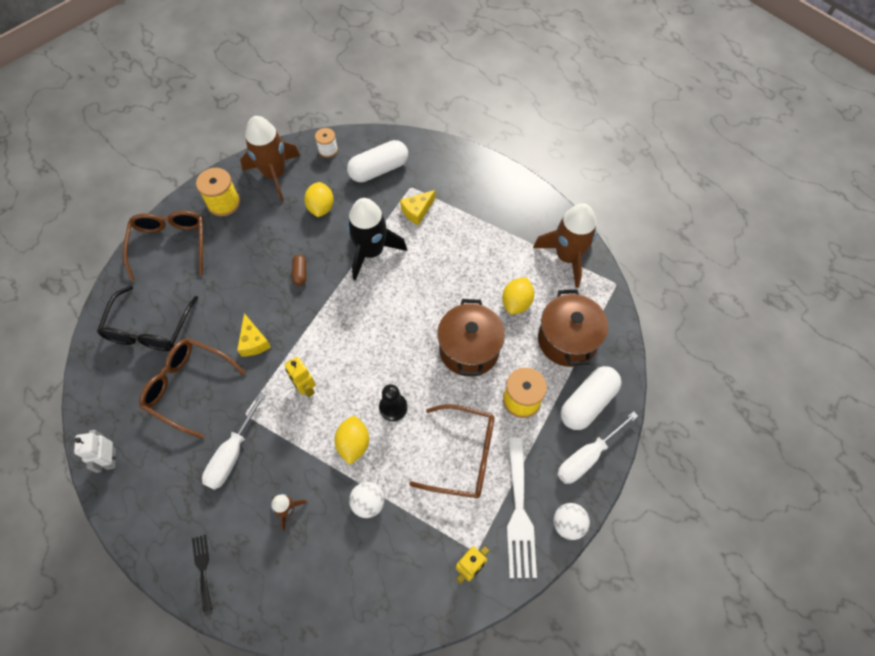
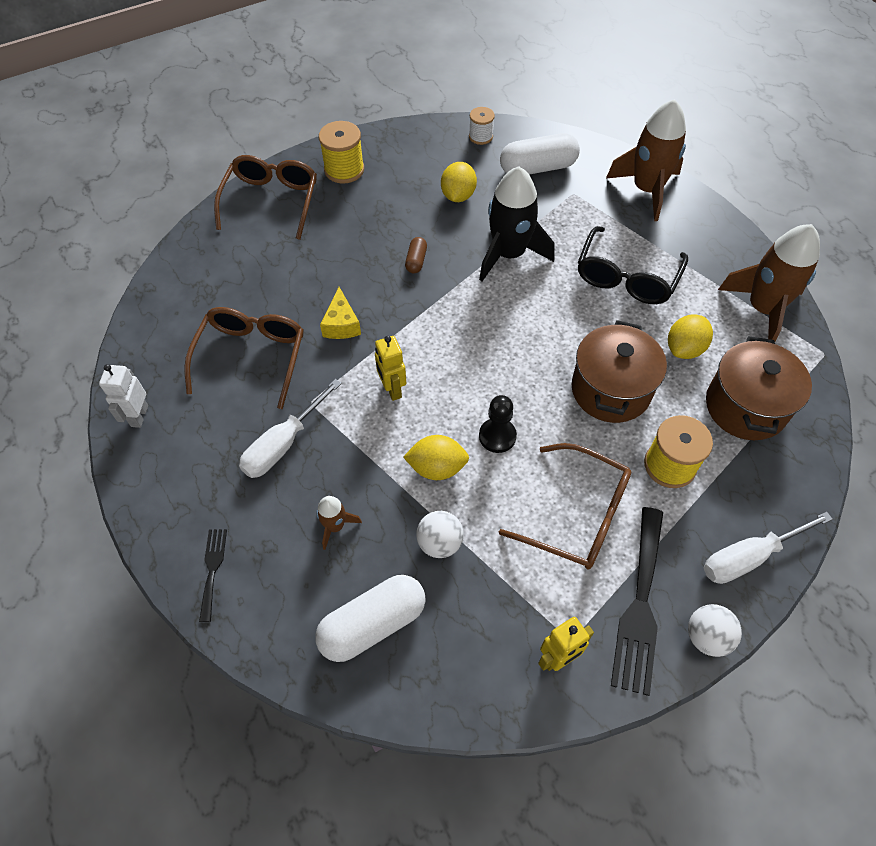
camera: 15 degrees right, 5 degrees down
(150, 328) = (224, 284): black glasses -> black glasses (626, 277)
(189, 387) = (251, 357): brown glasses -> brown glasses turned 60 degrees clockwise
(274, 174) = (411, 151): brown rocket -> brown rocket (646, 190)
(353, 444) = (437, 467): yellow lemon -> yellow lemon turned 75 degrees clockwise
(417, 211) = (576, 221): yellow cheese -> none
(519, 513) = (640, 605): white fork -> black fork
(587, 403) = (761, 489): white capsule -> white capsule (373, 624)

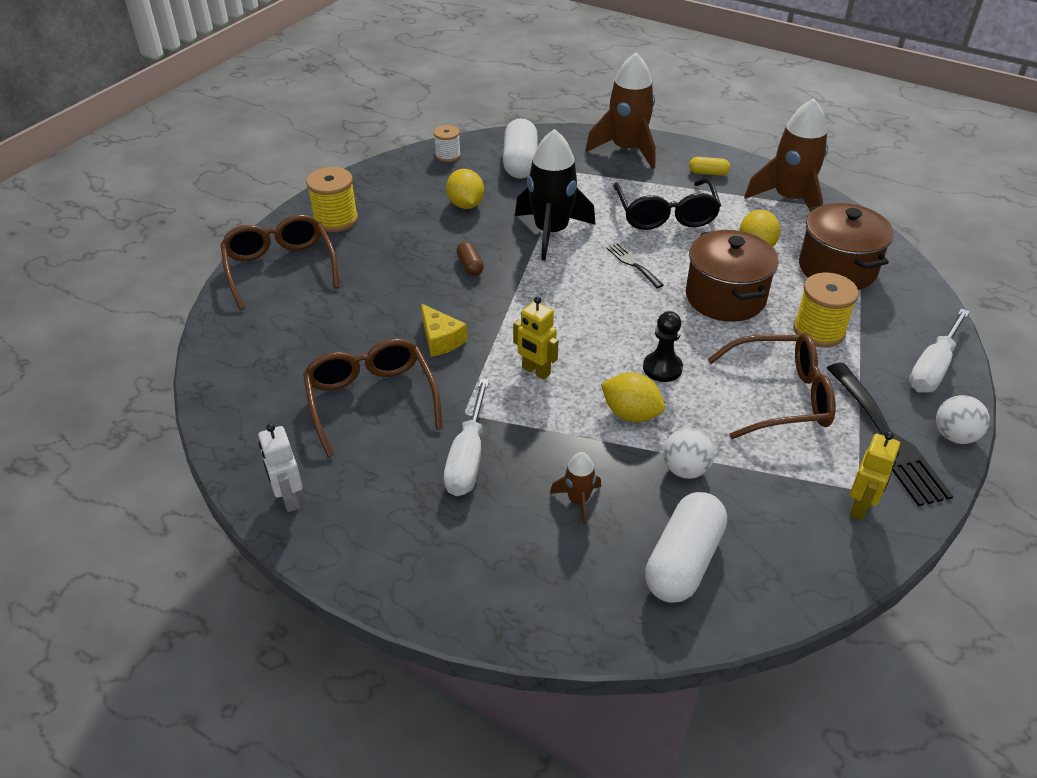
camera: 30 degrees left, 15 degrees down
(212, 569) = (487, 593): black fork -> black fork (632, 264)
(437, 467) = (631, 414): yellow lemon -> yellow lemon turned 60 degrees clockwise
(538, 168) = (520, 163): white capsule -> white capsule turned 45 degrees counterclockwise
(705, 246) = (708, 173): none -> yellow capsule

